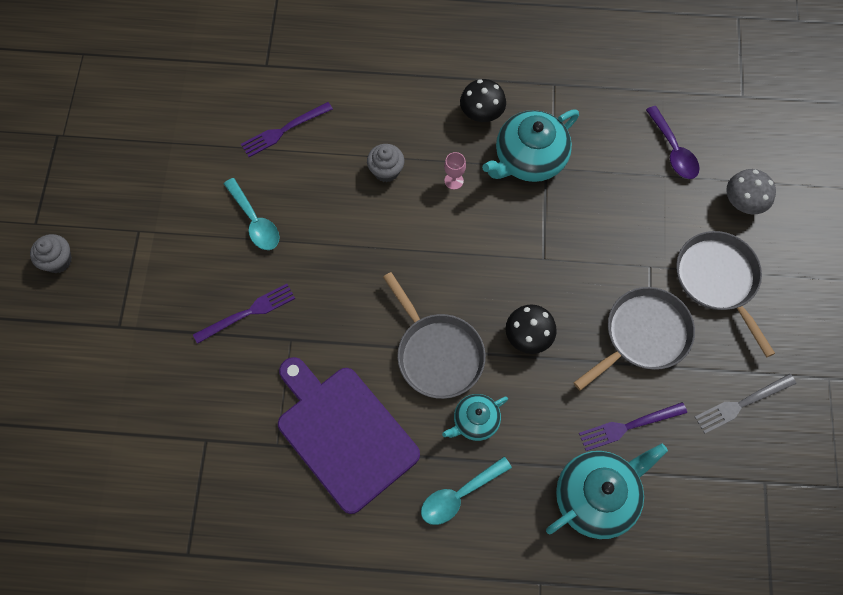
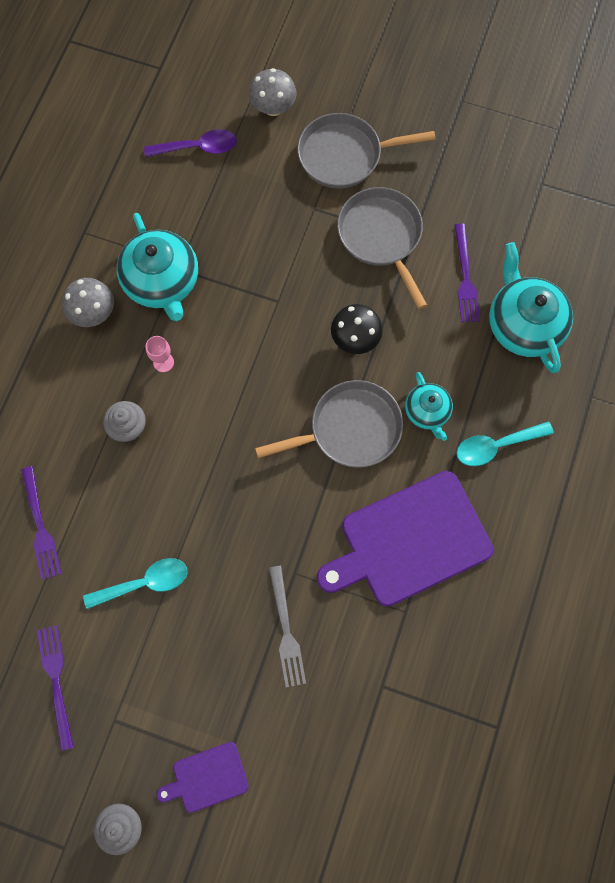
camera: 75 degrees left, 5 degrees up
(104, 314) = (207, 778): none -> purple cutting board
(248, 313) = (251, 612): purple fork -> purple fork (56, 681)
(459, 495) = (496, 446): turquoise spoon -> turquoise spoon turned 90 degrees clockwise
(481, 114) = (94, 313): black mushroom -> grey mushroom
(741, 404) = (467, 177): grey fork -> grey fork (286, 630)

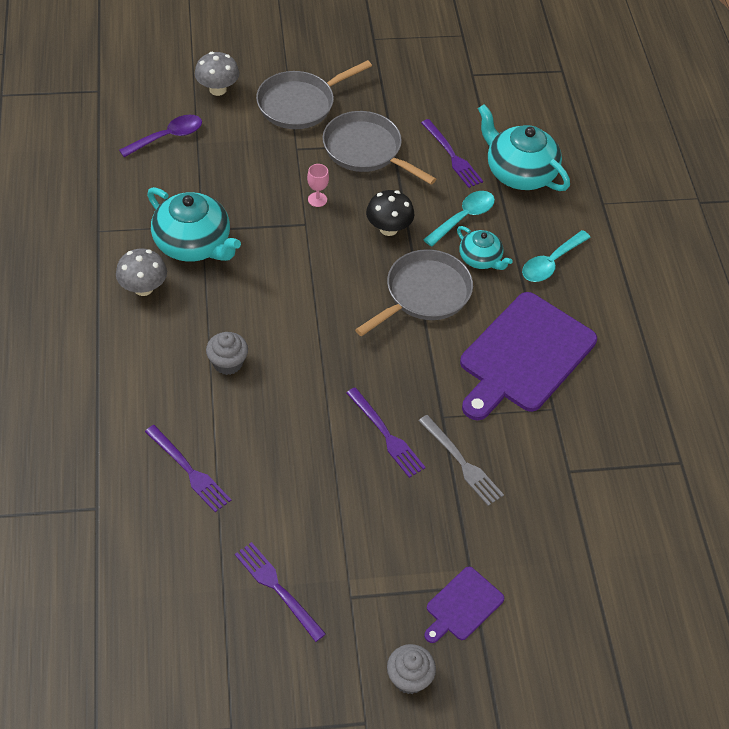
camera: 30 degrees left, 20 degrees down
(144, 583) = (314, 476): turquoise spoon -> turquoise spoon (463, 217)
(163, 362) = (230, 302): pink goblet -> pink goblet (317, 199)
(232, 569) = (386, 435): none -> purple fork

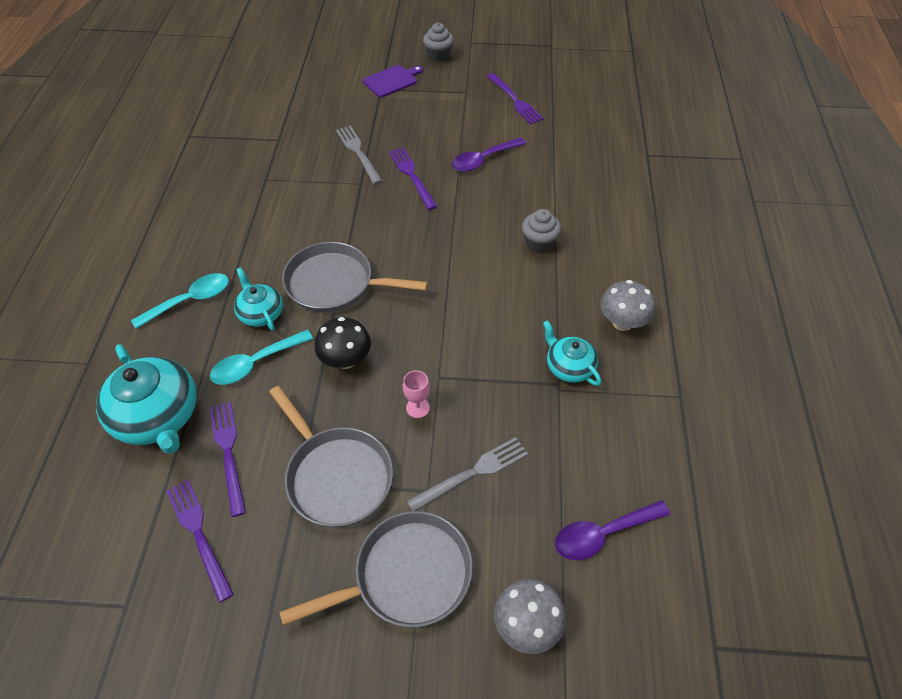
camera: 165 degrees left, 0 degrees up
(189, 471) = (575, 169): purple fork -> purple fork (199, 534)
(193, 244) = (569, 367): turquoise teapot -> turquoise teapot, size x0.57
(265, 162) = (472, 473): none -> grey fork
(305, 471) = (483, 160): none -> purple spoon
(424, 294) = (335, 284): grey pan -> grey pan turned 45 degrees clockwise
(524, 356) = (267, 220): purple cutting board -> none

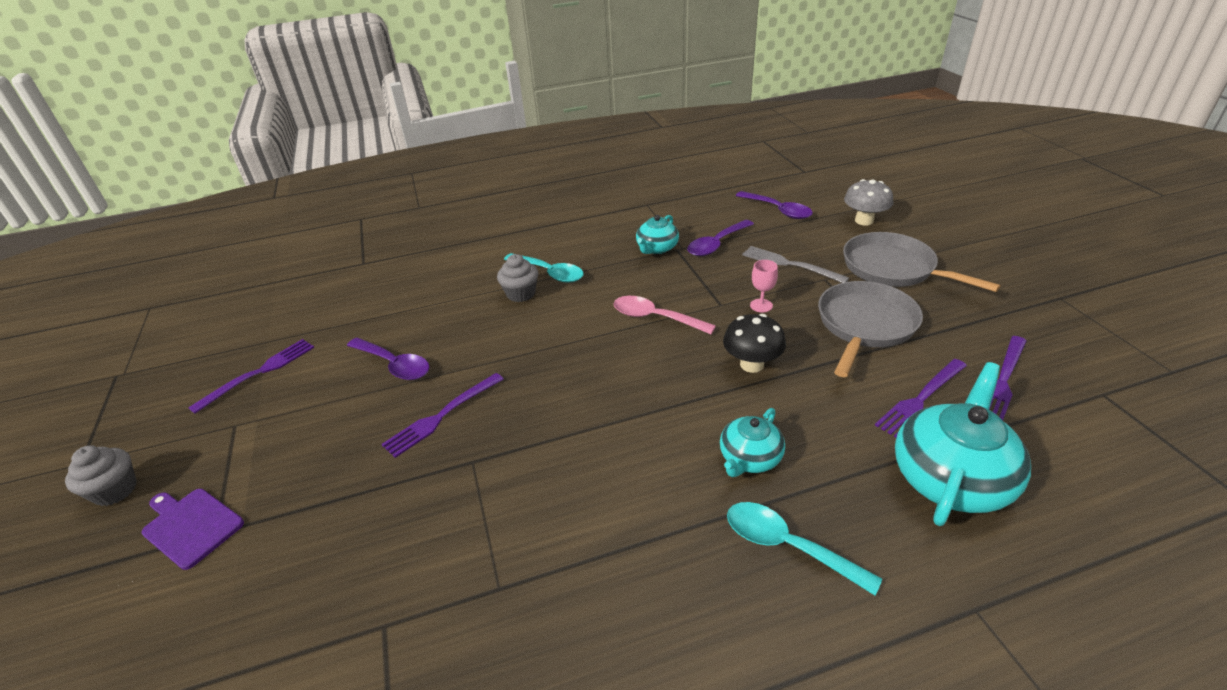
camera: 110 degrees left, 15 degrees down
(255, 363) = (815, 429): turquoise spoon -> turquoise spoon (549, 273)
(335, 284) = (662, 412): grey pan -> none
(358, 152) = (401, 492): grey fork -> none
(448, 321) = (655, 318): none -> pink spoon
(550, 424) = (716, 244): none -> purple spoon
(622, 322) = (593, 236): grey mushroom -> none

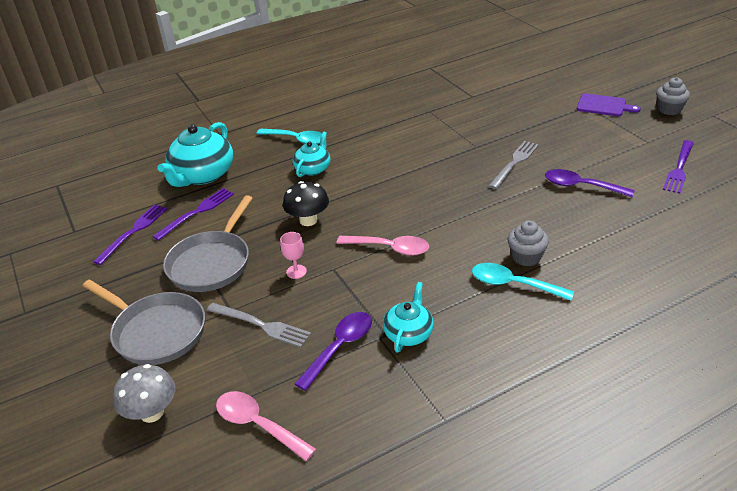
camera: 170 degrees right, 0 degrees up
(441, 416) = (514, 163): purple fork -> grey fork
(778, 210) = (258, 425): purple spoon -> pink spoon

